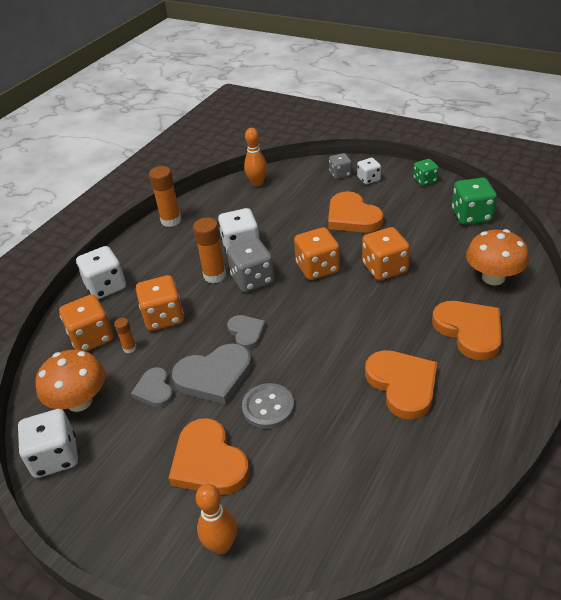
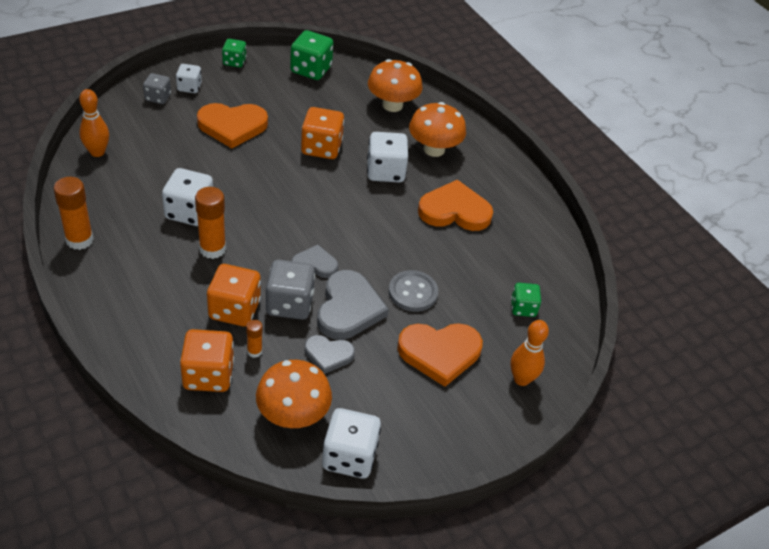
camera: 70 degrees left, 5 degrees up
(106, 286) = (135, 334): white dice -> white dice (385, 171)
(252, 279) = (247, 228): grey dice -> grey dice (289, 304)
(317, 268) = (278, 182): orange dice -> none
(320, 501) = (523, 308): none -> green dice
(469, 331) = (434, 149): orange heart -> orange mushroom

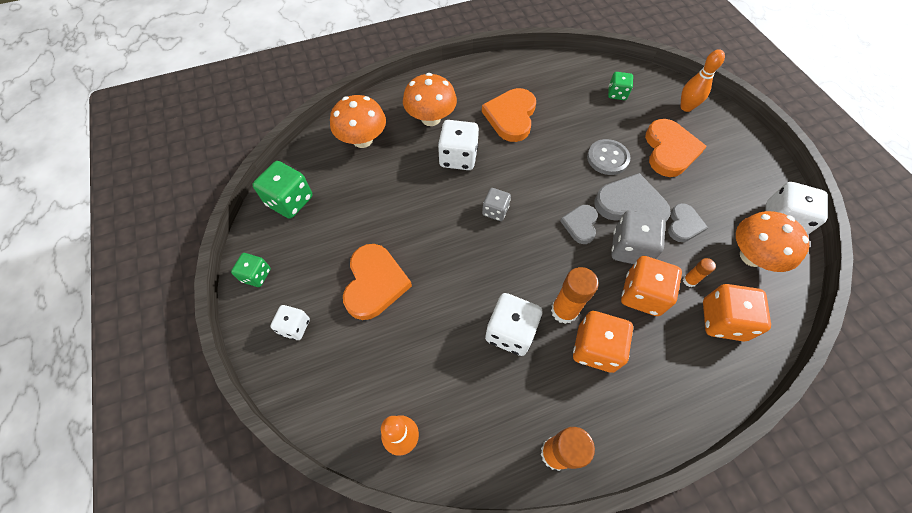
camera: 75 degrees left, 15 degrees up
(158, 97) = (307, 364): grey dice -> grey dice (495, 211)
(321, 148) = (419, 204): orange dice -> orange dice (595, 348)

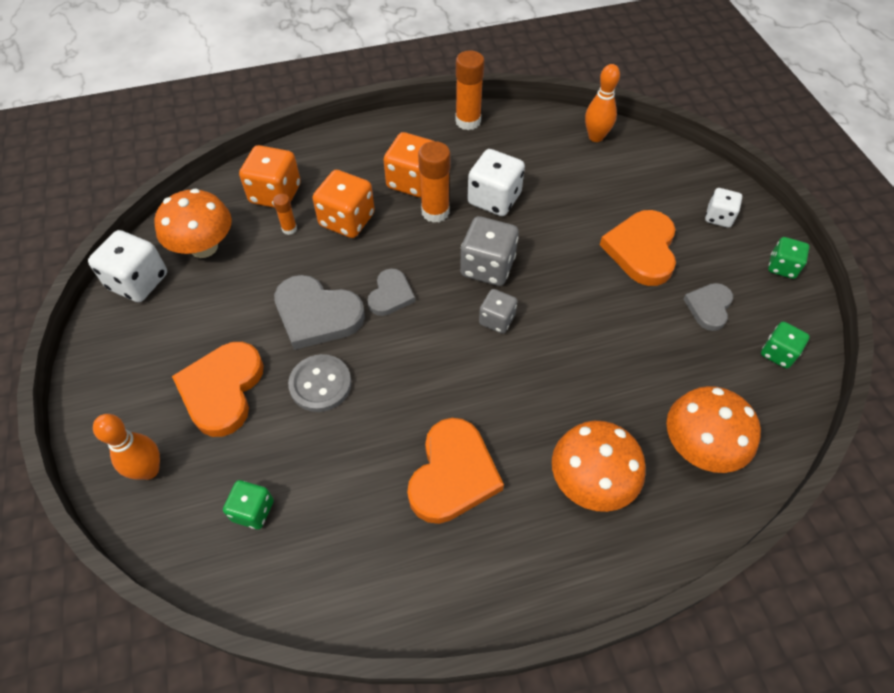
camera: 175 degrees left, 5 degrees down
(290, 201) = (778, 353): green dice -> green dice, size x0.60
(458, 157) = (544, 403): white dice -> none
(630, 249) = (340, 264): grey dice -> grey dice (487, 267)
(684, 225) = (262, 286): grey heart -> grey heart (709, 307)

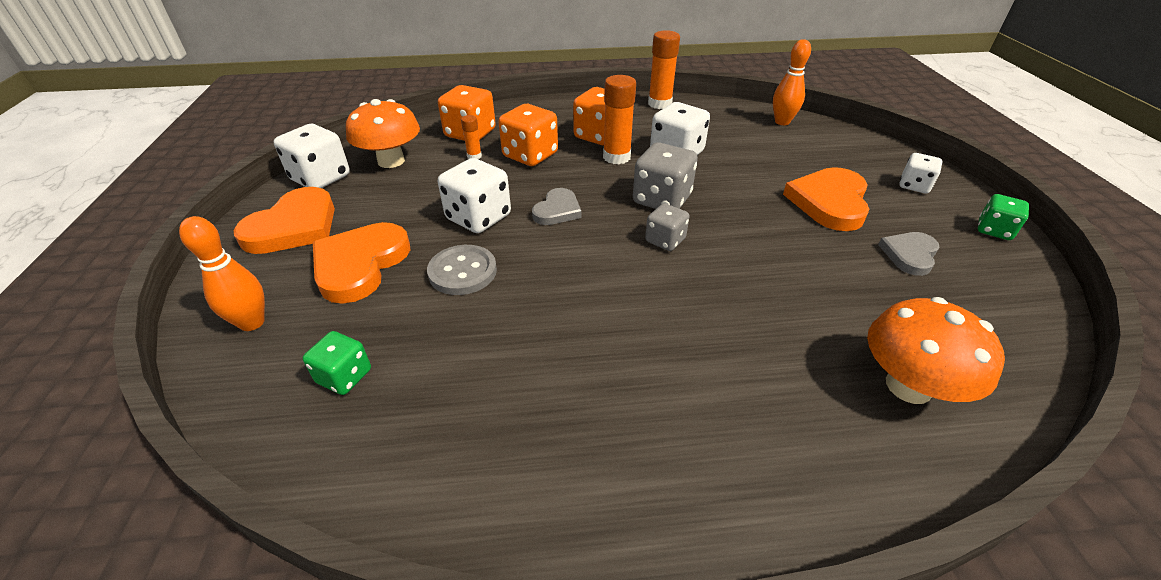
camera: 10 degrees right, 15 degrees down
(317, 315) = (478, 217): grey heart -> white dice
(453, 474) = (589, 372): orange heart -> orange heart (294, 226)
(590, 482) = (762, 404): orange mushroom -> none
(778, 353) = (1002, 304): green dice -> none

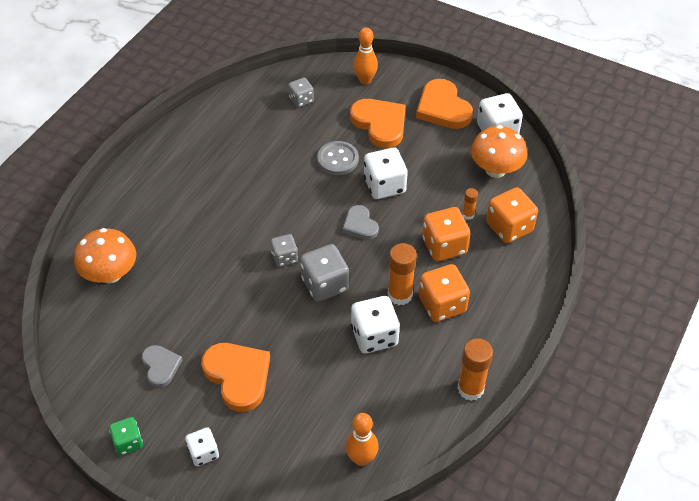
camera: 125 degrees right, 10 degrees up
(344, 376) = (301, 100): green dice -> grey dice

